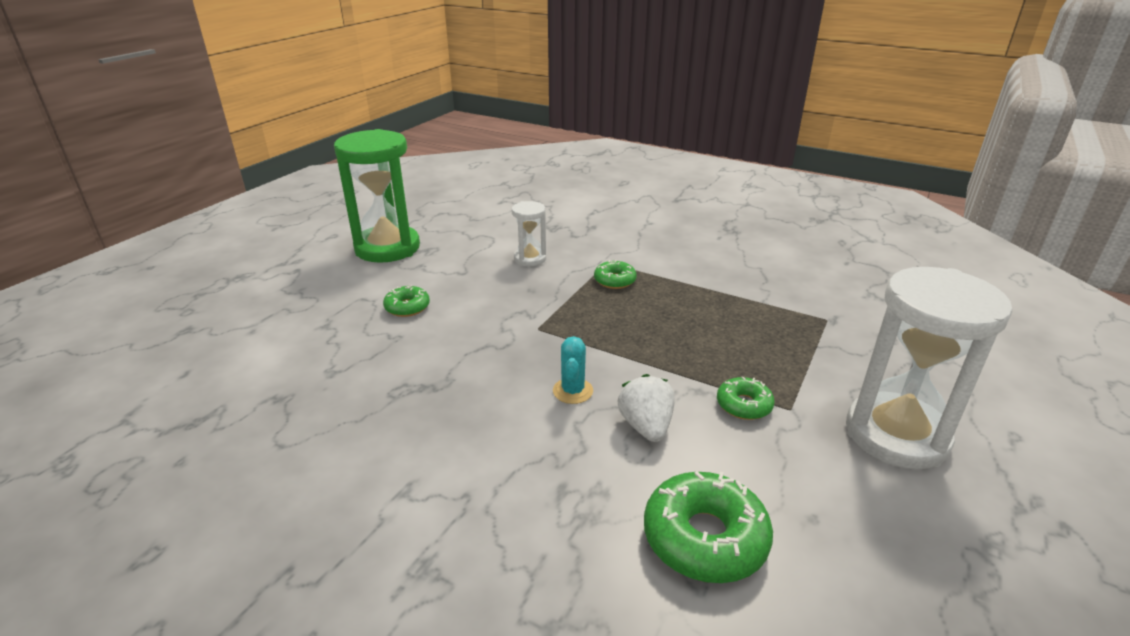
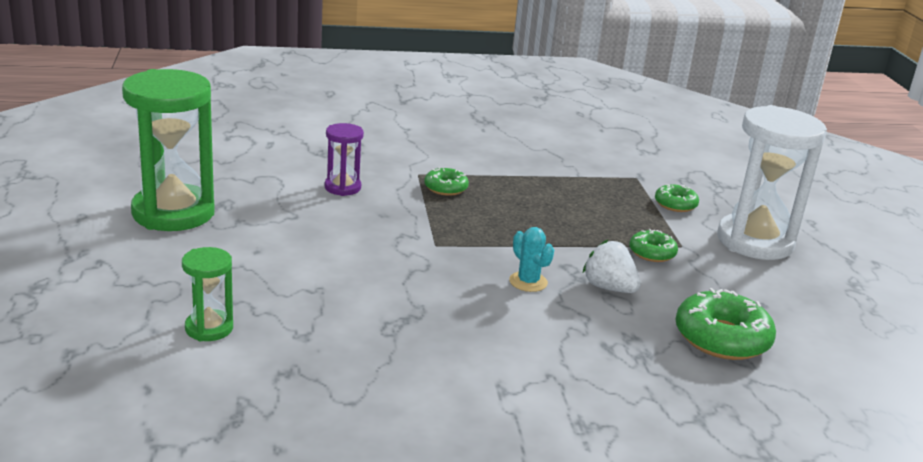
camera: 40 degrees left, 5 degrees down
(283, 342) = (209, 328): none -> green hourglass
(407, 307) = (288, 262): green donut -> green donut (675, 204)
(530, 259) = (342, 187): white hourglass -> purple hourglass

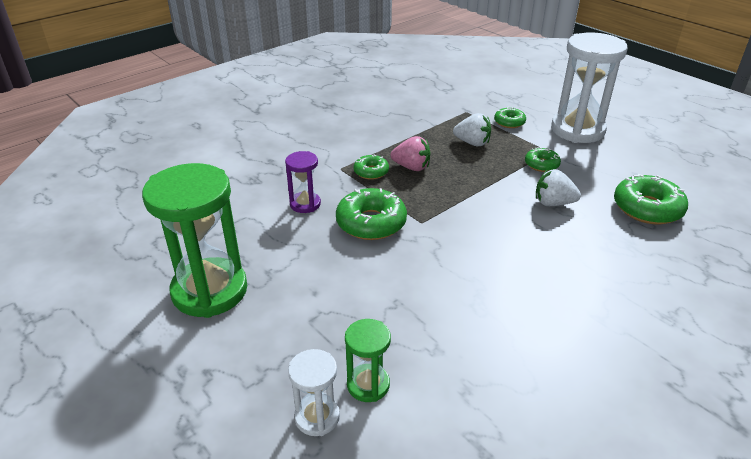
camera: 30 degrees left, 10 degrees up
(140, 327) = (317, 417): none -> white hourglass
(384, 225) = (371, 223): none -> green donut
(495, 200) = (411, 167): none -> pink strawberry
(528, 282) = (508, 223): turquoise cactus -> none
(598, 205) = (472, 143): none -> white strawberry

